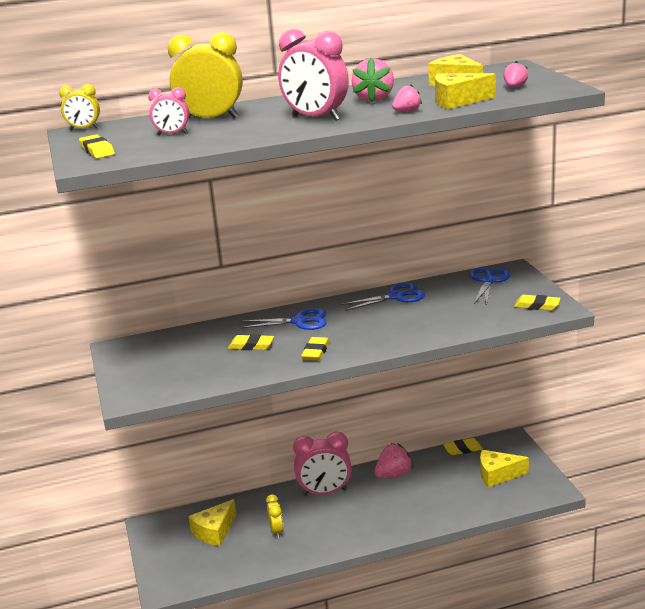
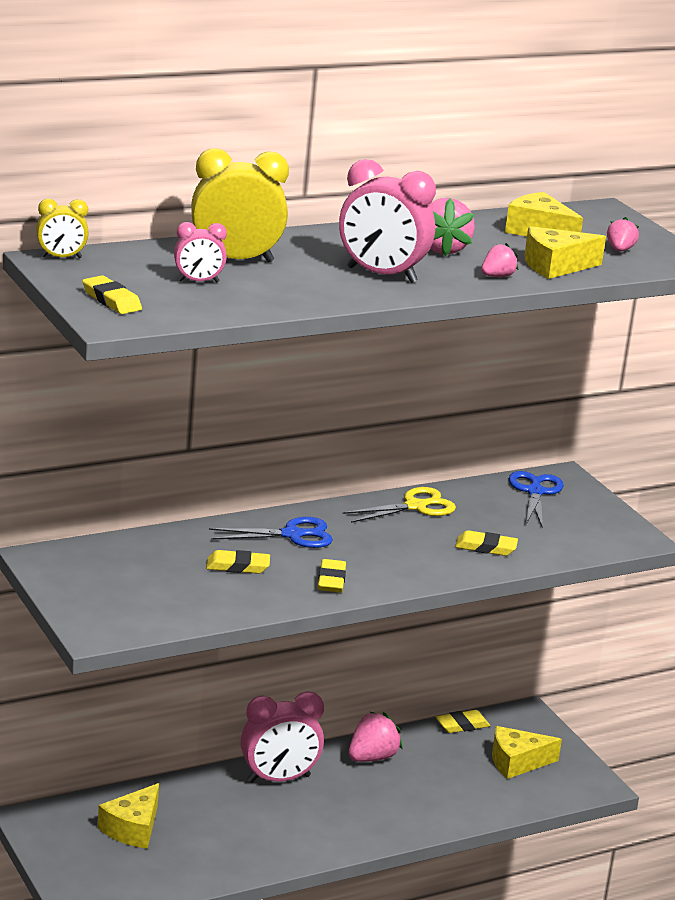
camera: 15 degrees left, 0 degrees up
(276, 531) = (223, 830): yellow clock -> none
(396, 297) = (415, 506): blue scissors -> yellow scissors
(537, 306) = (608, 532): yellow eraser -> yellow eraser (486, 547)

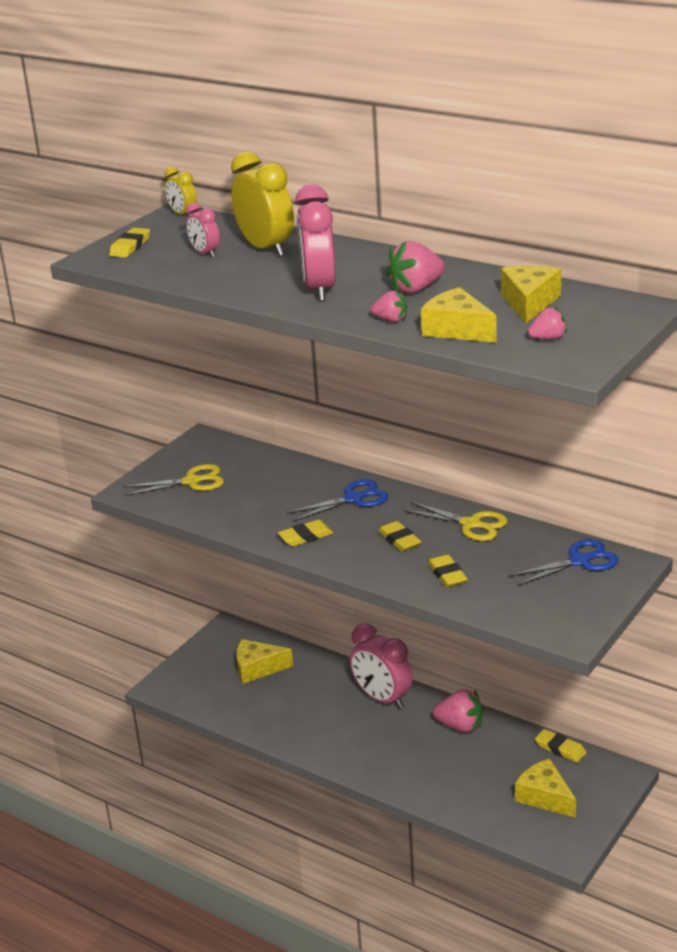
camera: 65 degrees right, 5 degrees up
(130, 594) = (192, 481): none -> yellow scissors
(237, 566) = (279, 499): yellow eraser -> yellow eraser (399, 540)
(292, 535) = (353, 499): blue scissors -> blue scissors turned 75 degrees counterclockwise

